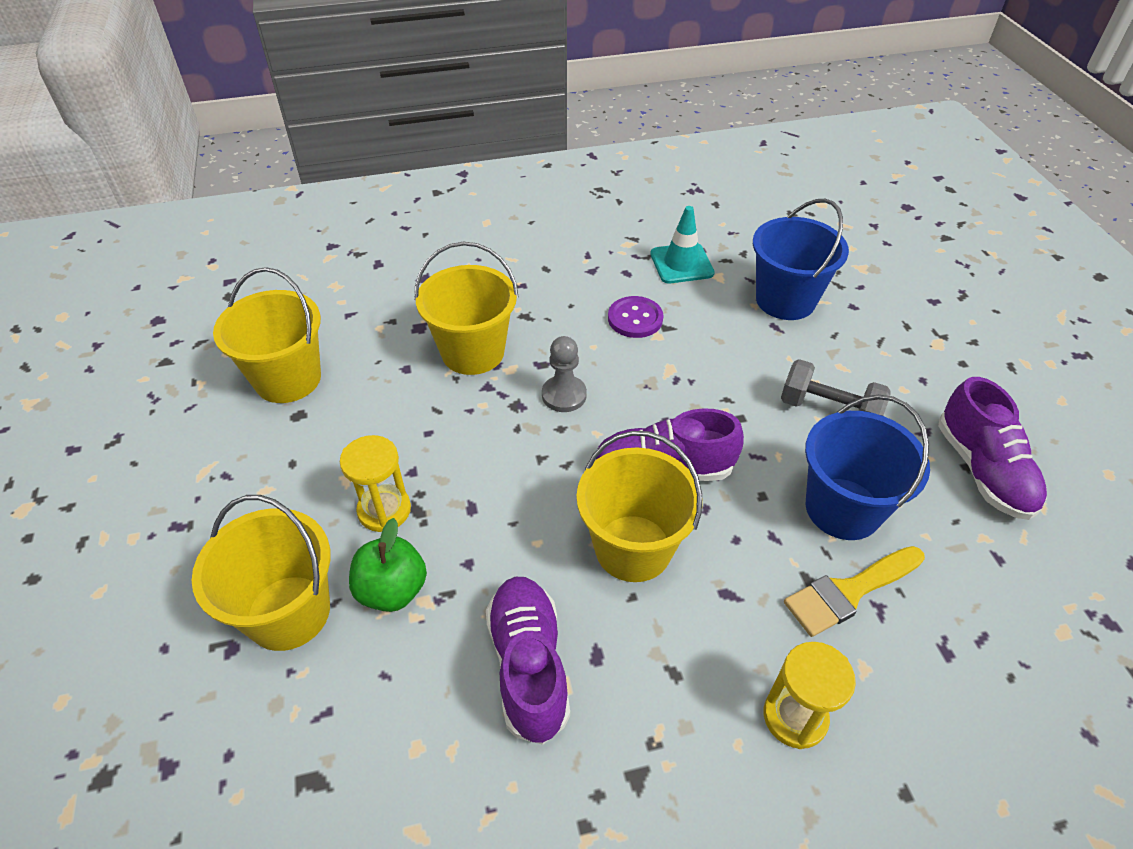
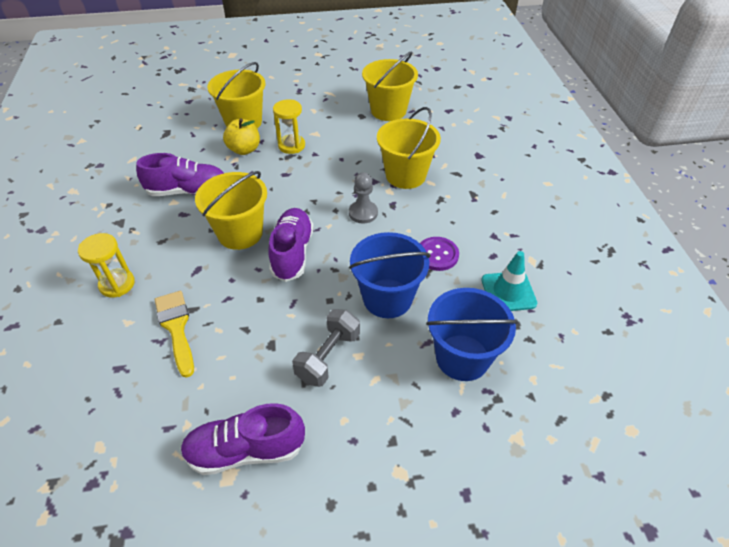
camera: 95 degrees right, 0 degrees up
(392, 590) = (244, 150): green apple -> yellow apple
(843, 508) = (237, 341): blue bucket -> blue bucket (387, 298)

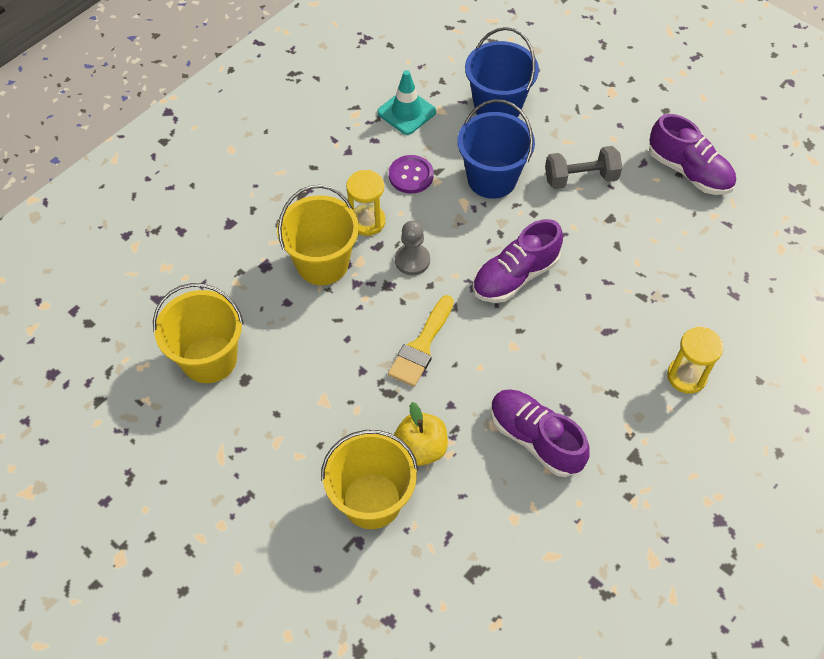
camera: 130 degrees left, 10 degrees up
(176, 328) = (667, 290): yellow brush -> yellow brush (421, 346)
(240, 233) = (536, 336): yellow bucket -> none
(291, 146) = (369, 405): yellow hourglass -> yellow hourglass (367, 221)

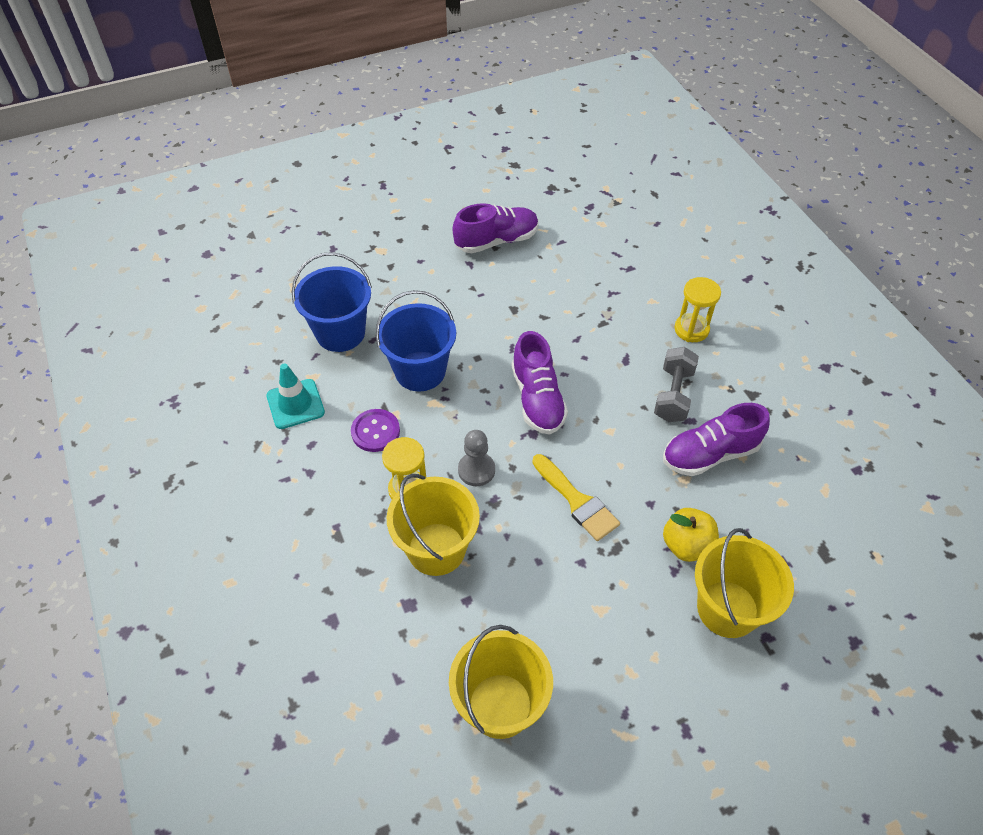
camera: 65 degrees left, 5 degrees down
(580, 178) = (460, 310): grey dumbbell -> grey dumbbell (673, 395)

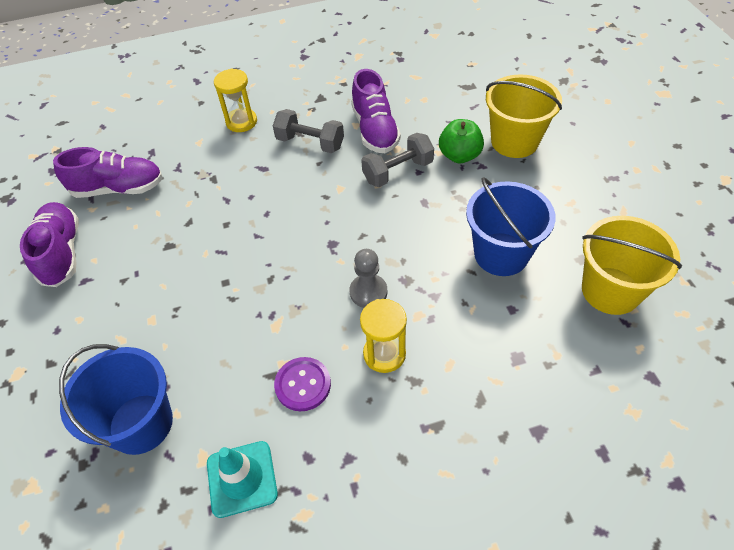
camera: 80 degrees left, 0 degrees up
(420, 371) = (228, 336): blue bucket -> blue bucket (501, 254)
(436, 549) = (456, 331): yellow bucket -> none
(537, 399) = (292, 236): purple shoe -> purple shoe (118, 188)
(577, 501) = (411, 219): yellow brush -> none
(646, 483) = (398, 172): none -> grey dumbbell
(687, 545) = (459, 155): yellow apple -> green apple

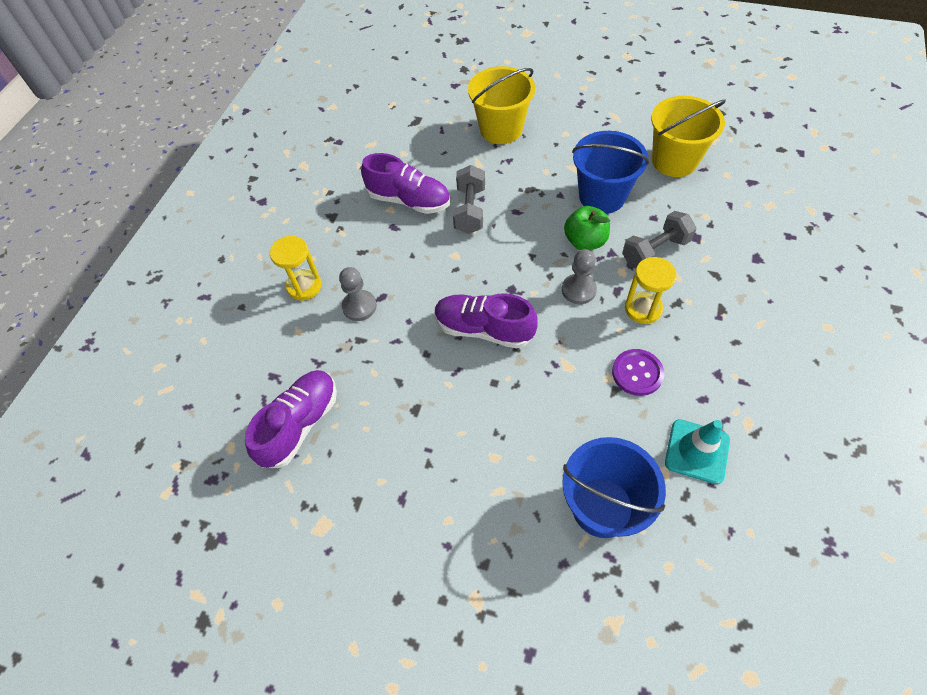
camera: 55 degrees left, 5 degrees up
(61, 253) = (347, 508): purple shoe -> purple shoe (484, 329)
(244, 161) = (359, 306): none -> grey pawn
(310, 143) = (382, 249): grey dumbbell -> grey dumbbell (655, 251)
(459, 155) = (486, 166): green apple -> green apple (585, 241)

